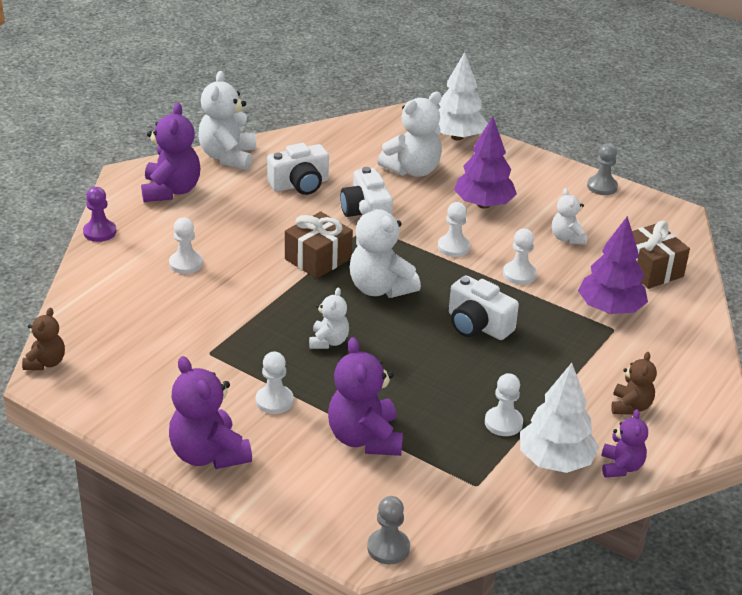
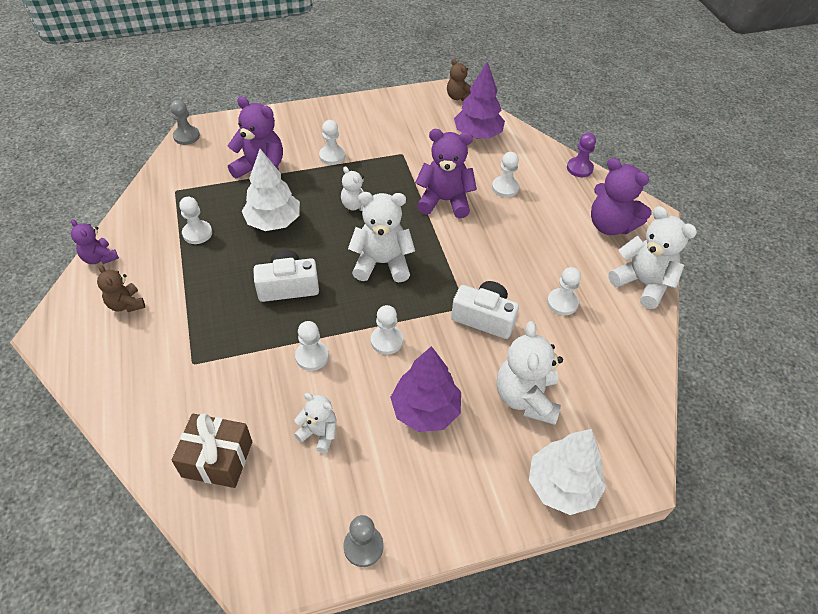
camera: 130 degrees right, 15 degrees up
(208, 454) = (322, 115): purple teddy bear -> purple teddy bear (444, 201)
(300, 184) = (562, 303): white camera -> white pawn
(318, 259) = (449, 253): brown gift -> none
(555, 461) = (144, 233): white tree -> white tree (274, 222)
(610, 309) = (212, 381): purple tree -> purple tree (477, 134)

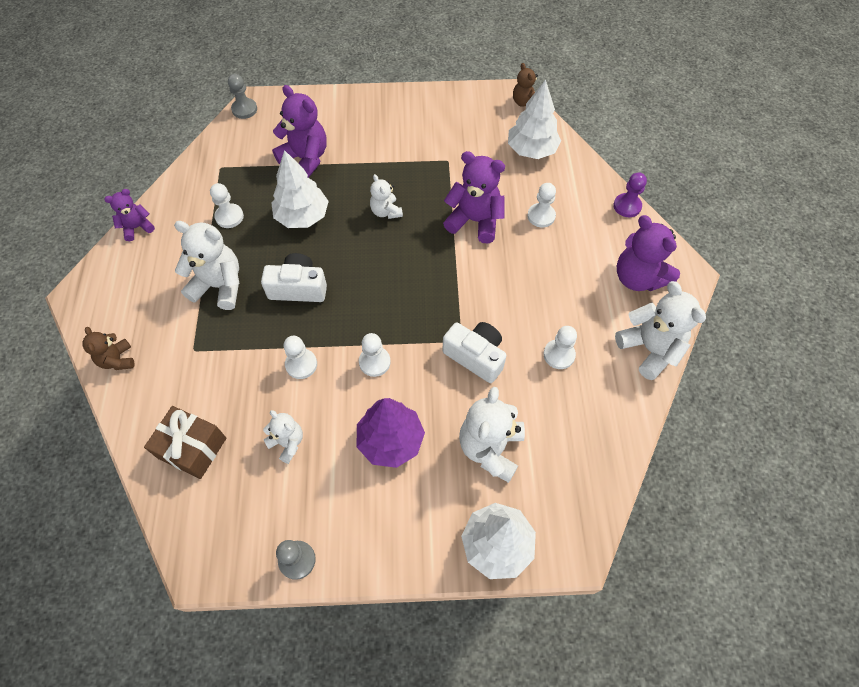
camera: 15 degrees right, 10 degrees up
(100, 258) = (137, 227): purple teddy bear -> purple teddy bear turned 90 degrees clockwise
(126, 304) = (149, 279): brown teddy bear -> brown teddy bear (117, 360)
(332, 156) = (377, 152): white pawn -> none
(382, 263) = (393, 279): white teddy bear -> white teddy bear (219, 286)
(477, 134) = (531, 150): purple tree -> white tree

